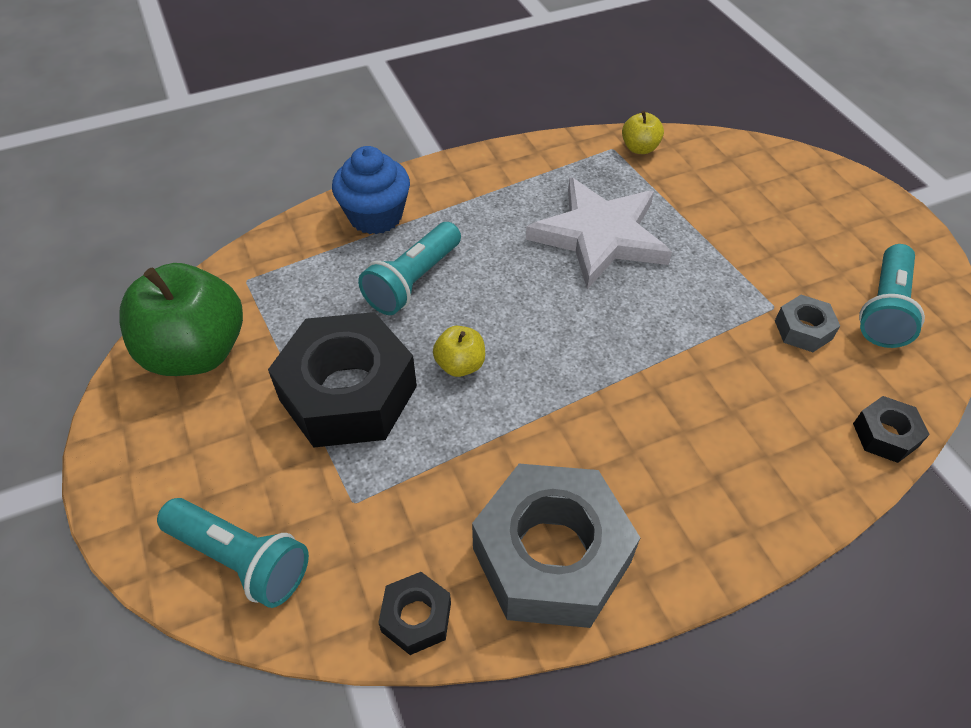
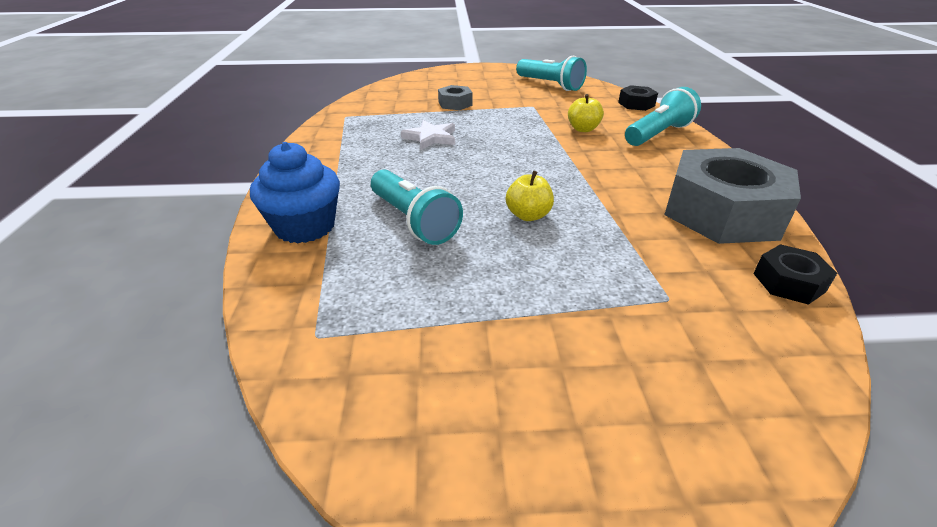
camera: 70 degrees left, 15 degrees down
(197, 352) = (411, 401): green apple -> none
(241, 559) = (743, 393): turquoise flashlight -> turquoise flashlight (658, 134)
(348, 393) = (535, 281): black nut -> none
(600, 236) = (431, 137): white star -> white star, size x0.50
(639, 148) = (356, 108): yellow apple -> yellow apple (583, 129)
(803, 330) = (555, 104): grey nut -> grey nut (455, 104)

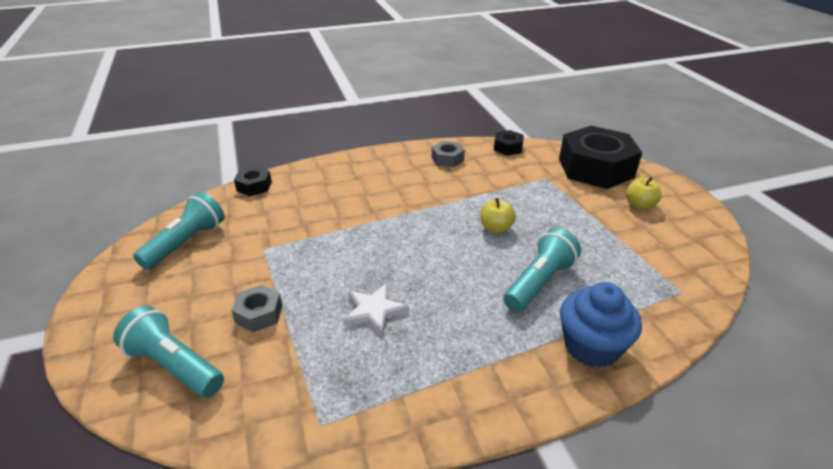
camera: 105 degrees left, 0 degrees up
(583, 129) = (326, 213): yellow apple -> yellow apple (639, 205)
(658, 134) = (328, 176): turquoise flashlight -> turquoise flashlight (174, 365)
(722, 212) = (447, 159): grey nut -> grey nut, size x0.45
(724, 389) = (595, 168): none -> black nut

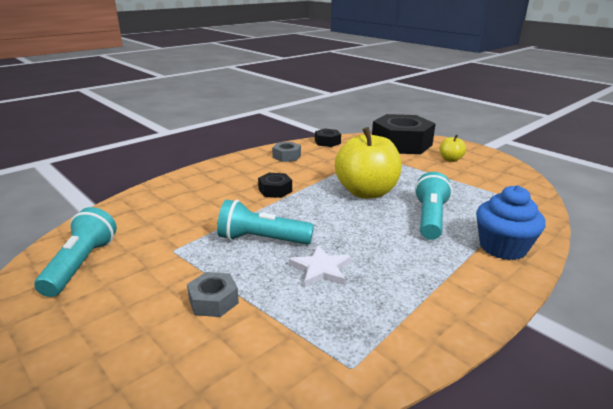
camera: 25 degrees left, 10 degrees down
(174, 365) = (157, 370): turquoise flashlight -> turquoise flashlight (262, 240)
(254, 186) = (120, 205): black nut -> black nut (275, 190)
(496, 228) = (366, 192): yellow apple -> yellow apple, size x2.18

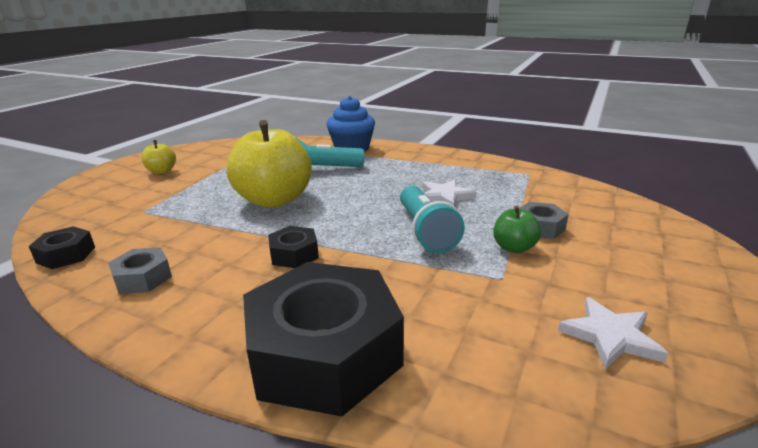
camera: 110 degrees left, 0 degrees up
(81, 264) = (610, 336): turquoise flashlight -> white star
(199, 271) = (514, 248): none -> green apple
(401, 144) = (94, 199): black nut -> black nut (324, 353)

